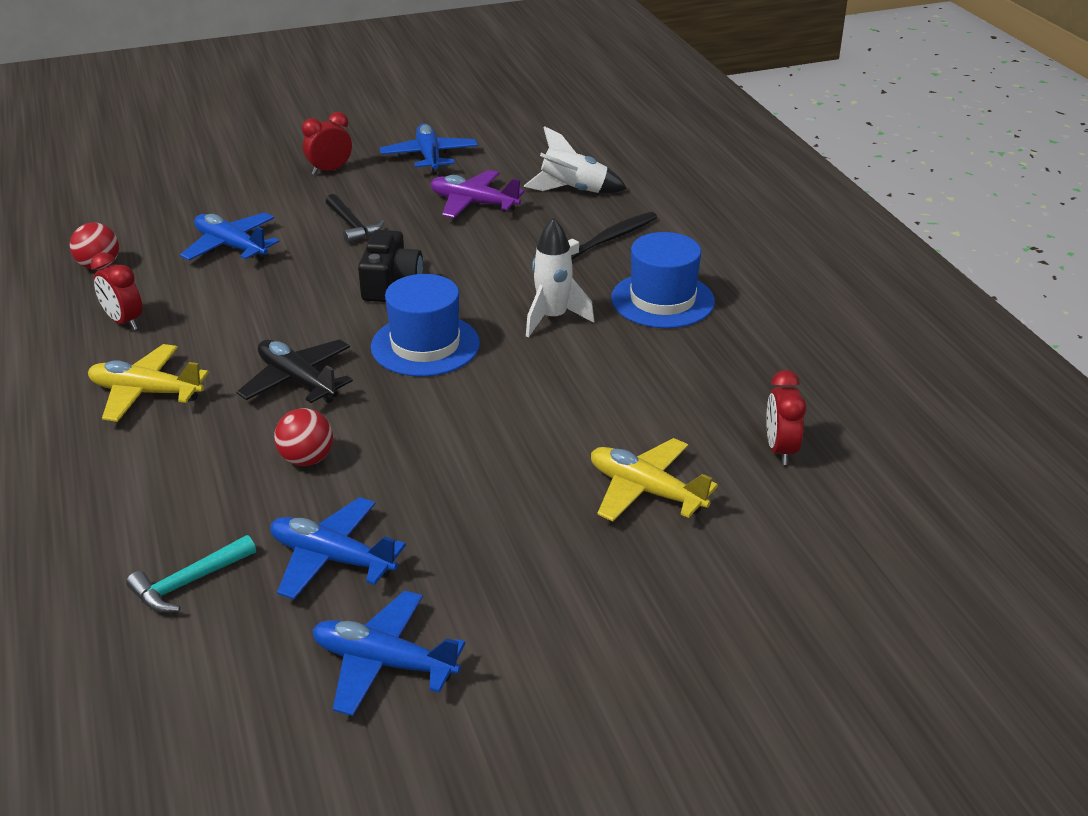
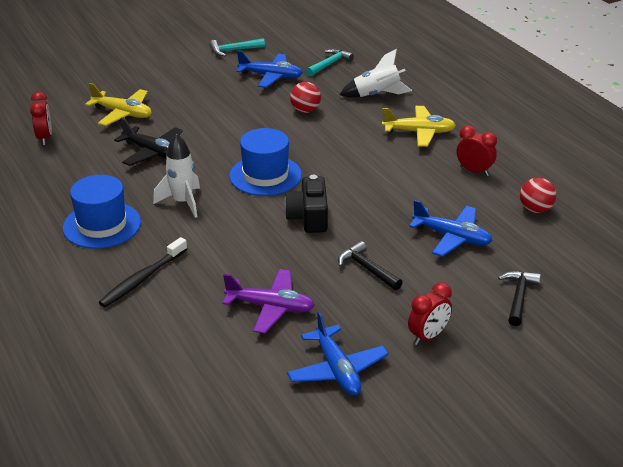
camera: 170 degrees right, 0 degrees up
(213, 190) = (518, 297): none -> black hammer
(297, 381) = (335, 147): black plane -> black plane (152, 152)
(384, 663) = (233, 50): blue plane -> turquoise hammer
(573, 191) = (178, 336): white rocket -> white rocket (377, 95)

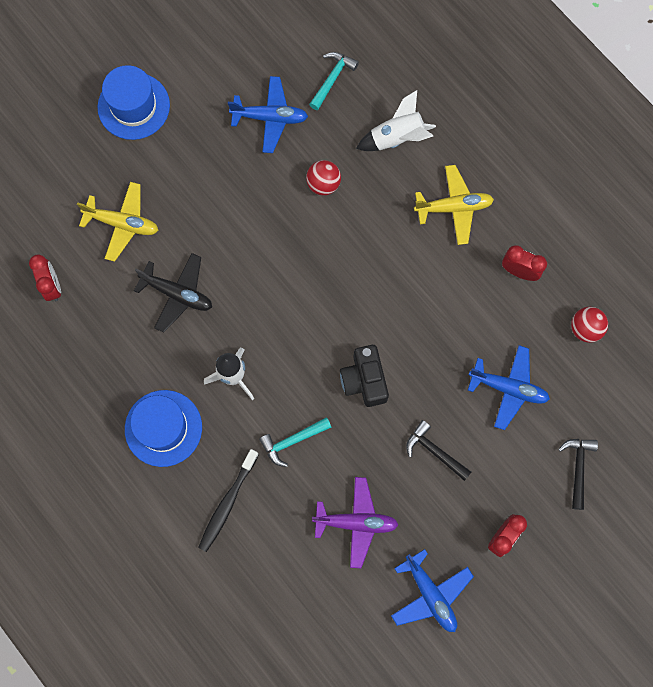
camera: 10 degrees left, 40 degrees up
(233, 50) = (213, 65): turquoise hammer -> turquoise hammer (292, 441)
(265, 175) = (306, 315): blue hat -> blue hat (133, 106)

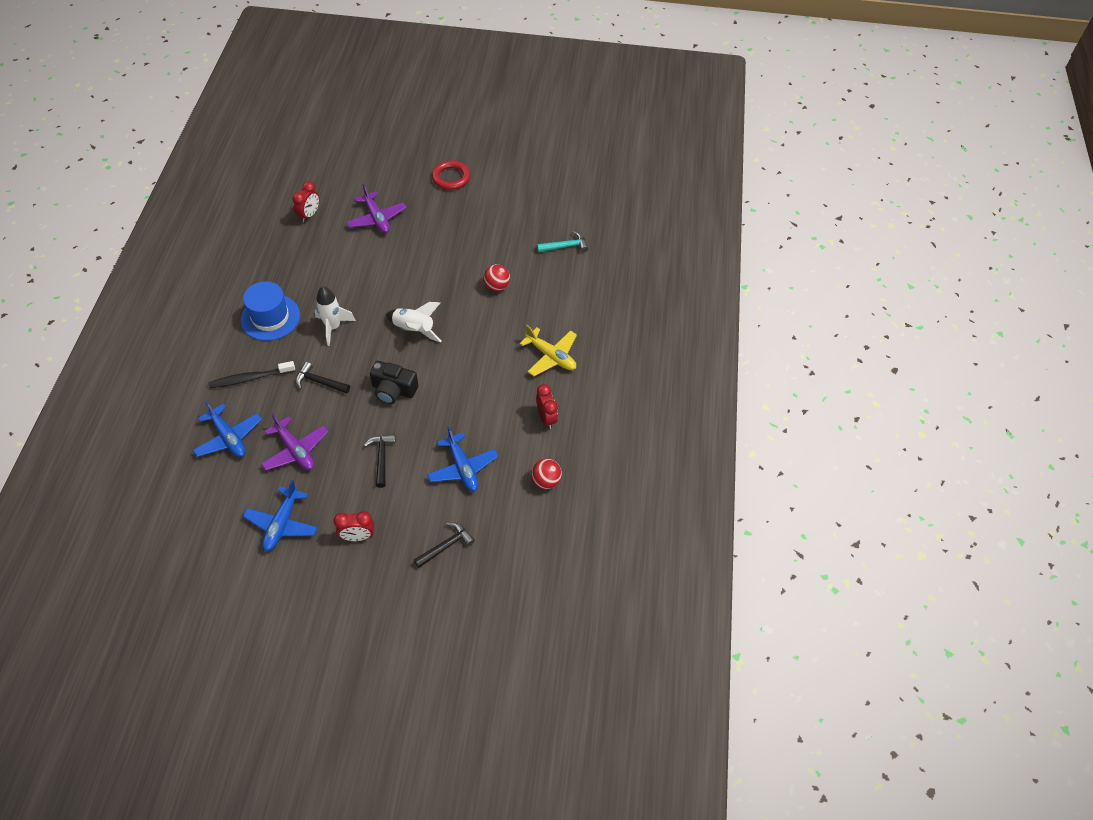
camera: 45 degrees right, 20 degrees down
(122, 224) = (377, 218): yellow plane -> purple plane
(133, 106) = (451, 177): blue hat -> red ring
(177, 294) = (359, 269): black plane -> none
(270, 118) = (510, 236): blue plane -> blue plane (229, 437)
(292, 441) = (319, 382): turquoise hammer -> black hammer
(364, 380) = (393, 390): black camera -> black camera turned 105 degrees counterclockwise
(397, 138) = (564, 299): white rocket -> white rocket (414, 330)

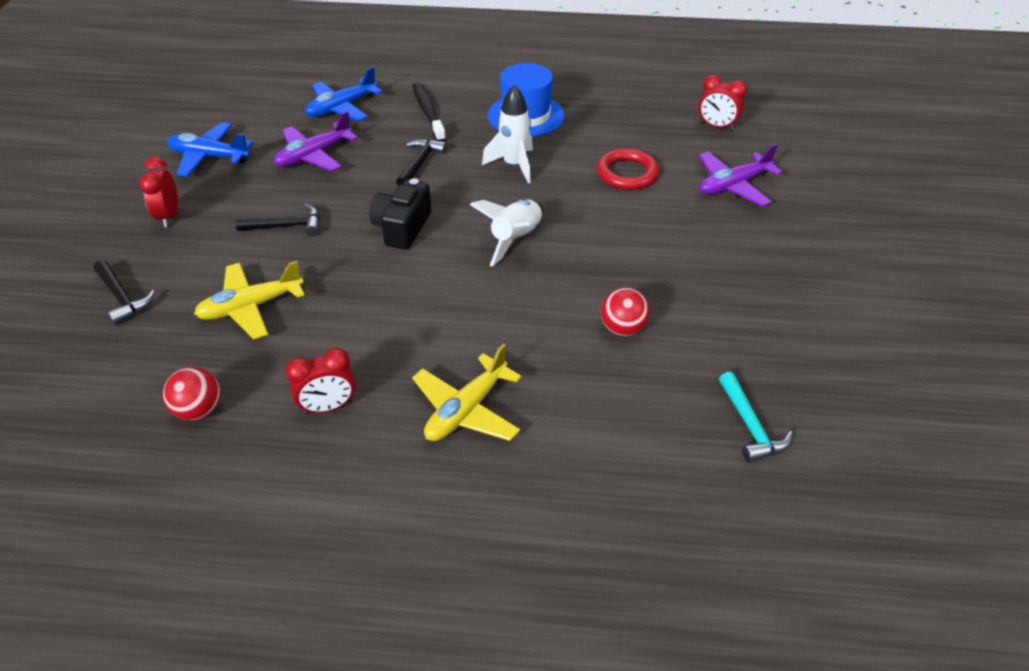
camera: 90 degrees right, 10 degrees down
(451, 177) = (863, 257): red ring -> red ring (627, 173)
(462, 468) = (251, 307): blue plane -> yellow plane

